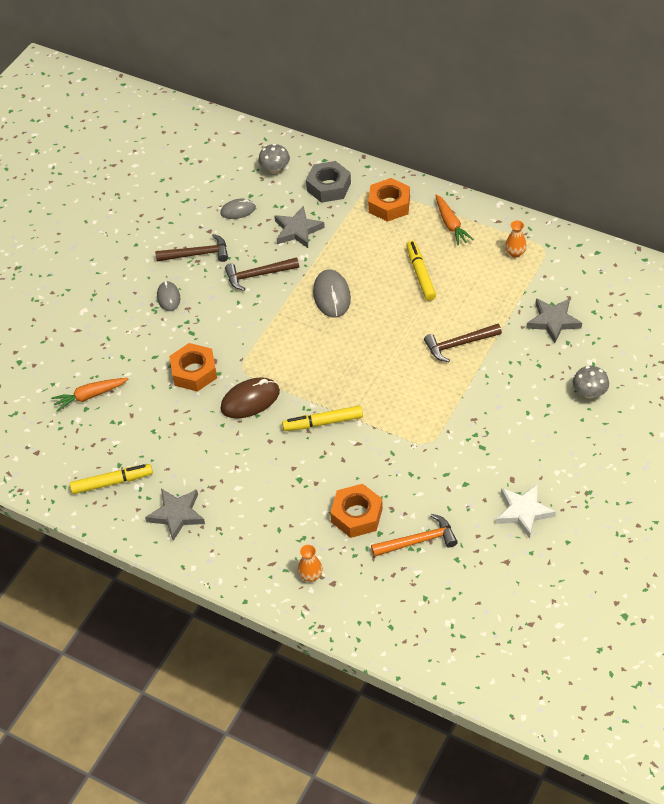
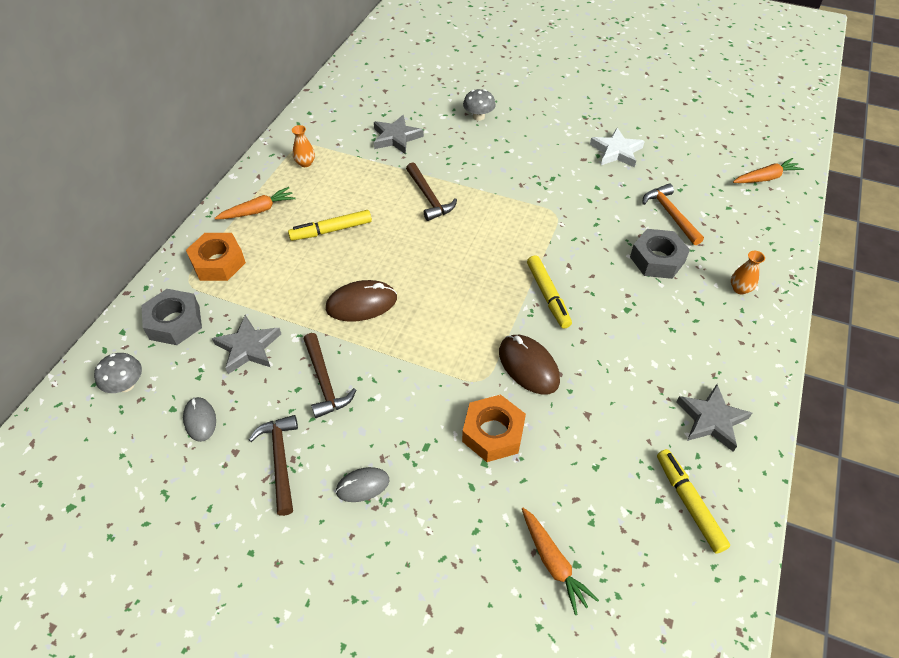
camera: 100 degrees left, 0 degrees up
(332, 296) = (361, 304): grey mouse -> brown mouse
(356, 515) = (657, 259): orange nut -> grey nut
(470, 649) = (765, 178): none -> orange carrot

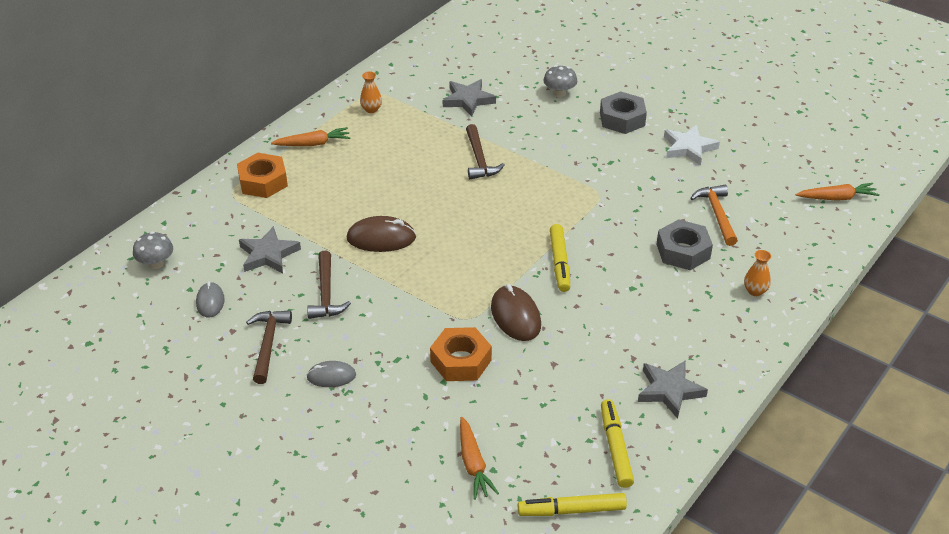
camera: 15 degrees right, 10 degrees down
(175, 322) = (211, 223): grey nut -> grey nut (622, 119)
(331, 230) = (375, 172): yellow marker -> yellow marker (572, 510)

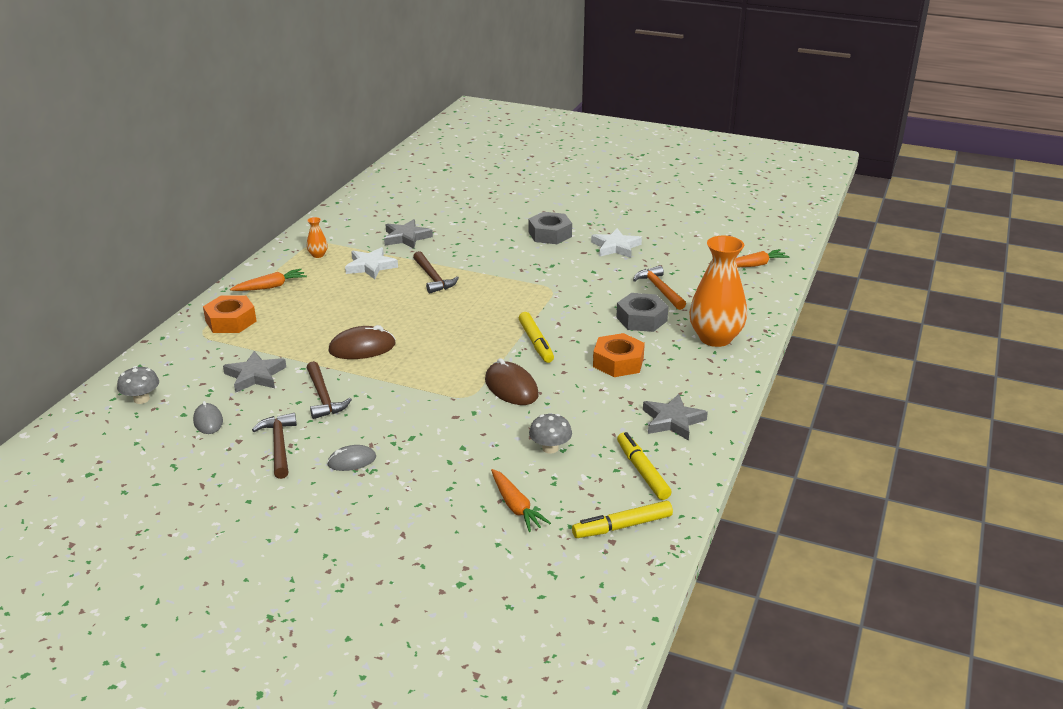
camera: 15 degrees left, 10 degrees down
(420, 133) = (370, 266): none -> white star
(461, 361) = (473, 429): orange nut -> orange nut (618, 362)
(559, 93) = (487, 223): grey mushroom -> grey mushroom (550, 448)
(755, 291) = (715, 338): orange vase -> orange vase, size x2.39

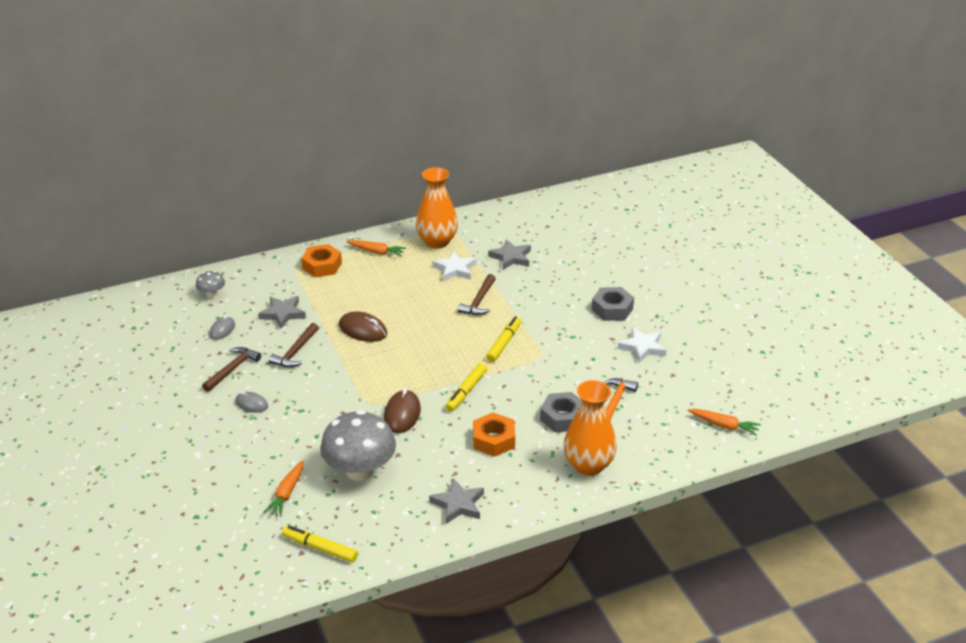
camera: 45 degrees right, 5 degrees up
(318, 255) = (437, 241): orange vase -> orange vase, size x2.39
(550, 448) = (360, 470): grey mushroom -> grey mushroom, size x2.16
(642, 471) = (385, 523): yellow marker -> yellow marker (504, 343)

